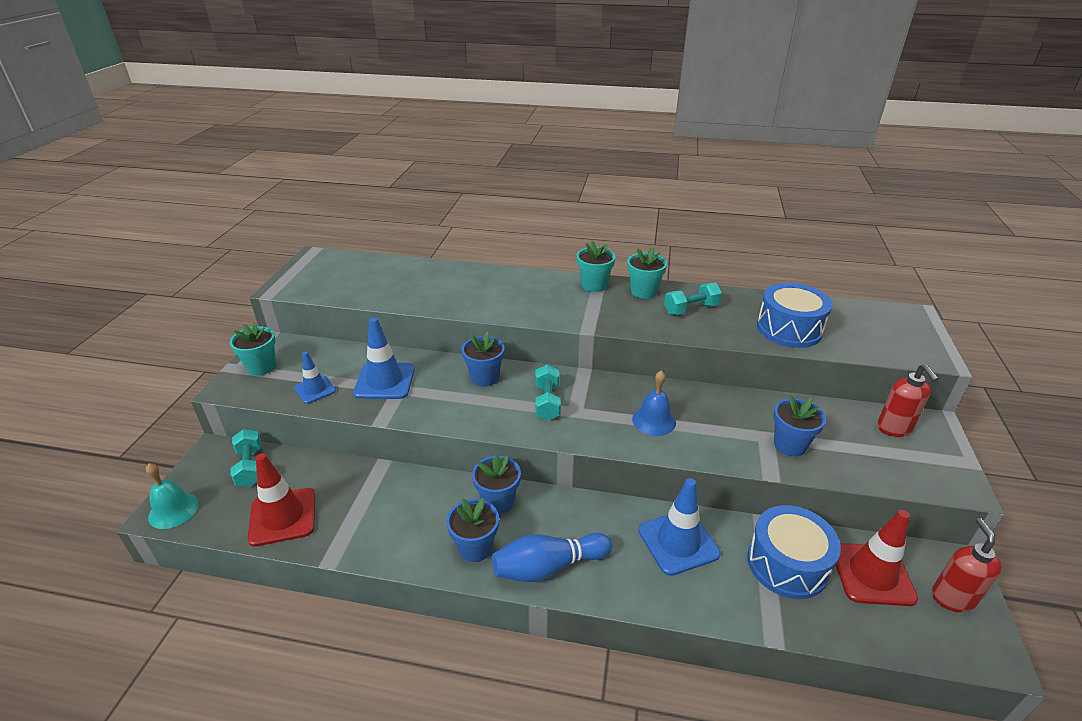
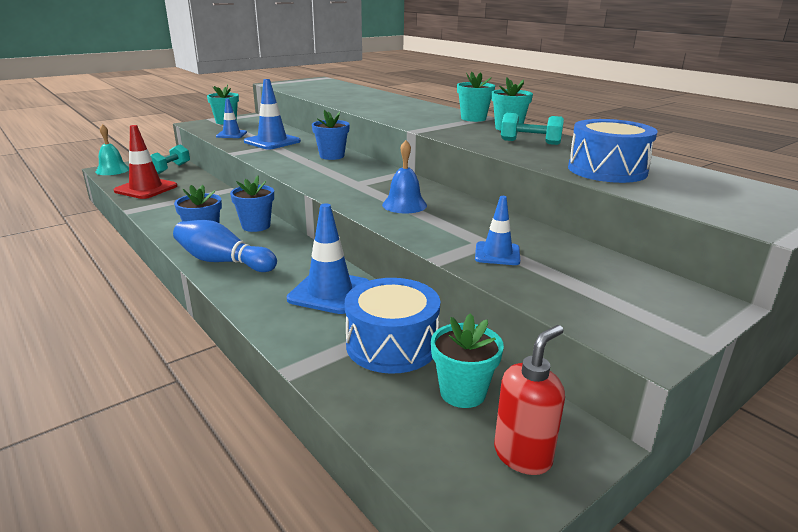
camera: 40 degrees right, 10 degrees down
(547, 402) = (347, 175): turquoise dumbbell -> none
(790, 445) = (497, 254): blue flower pot -> blue traffic cone
(872, 574) = (462, 392): red traffic cone -> turquoise flower pot
(894, 428) = (646, 288): red soap dispenser -> none

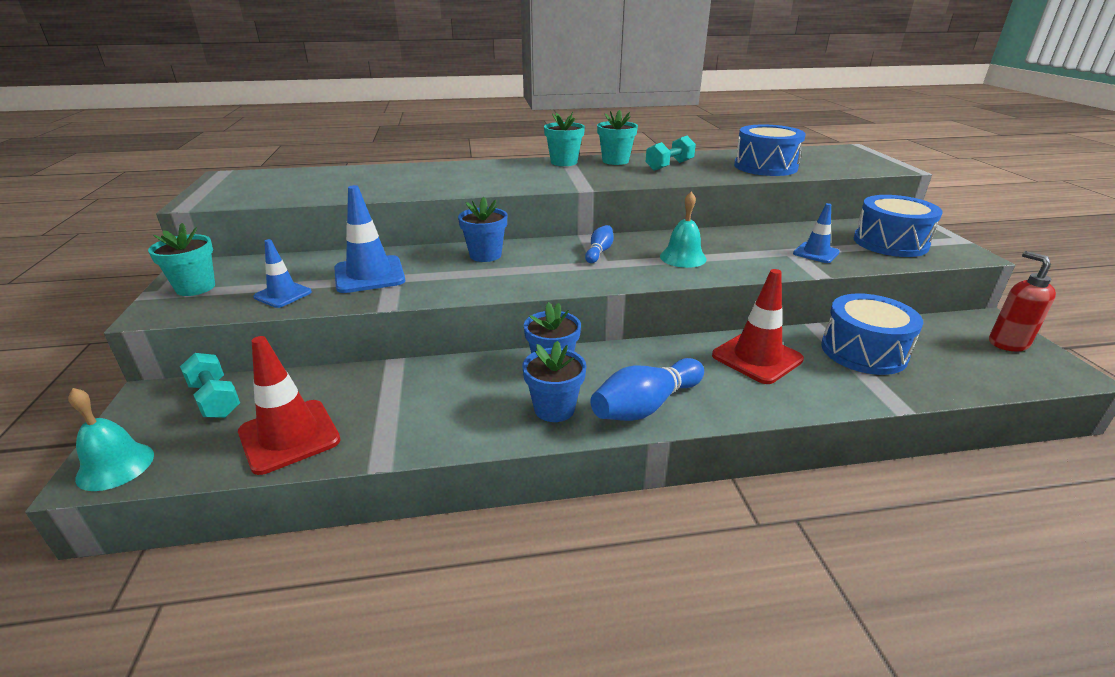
camera: 60 degrees left, 5 degrees up
(329, 292) = (757, 357): blue traffic cone -> red traffic cone
(378, 180) = (599, 252): none -> blue bowling pin
(404, 205) = (683, 257): blue bell -> turquoise bell
(462, 392) = (935, 342): turquoise flower pot -> none
(599, 292) = (890, 243): none -> blue drum

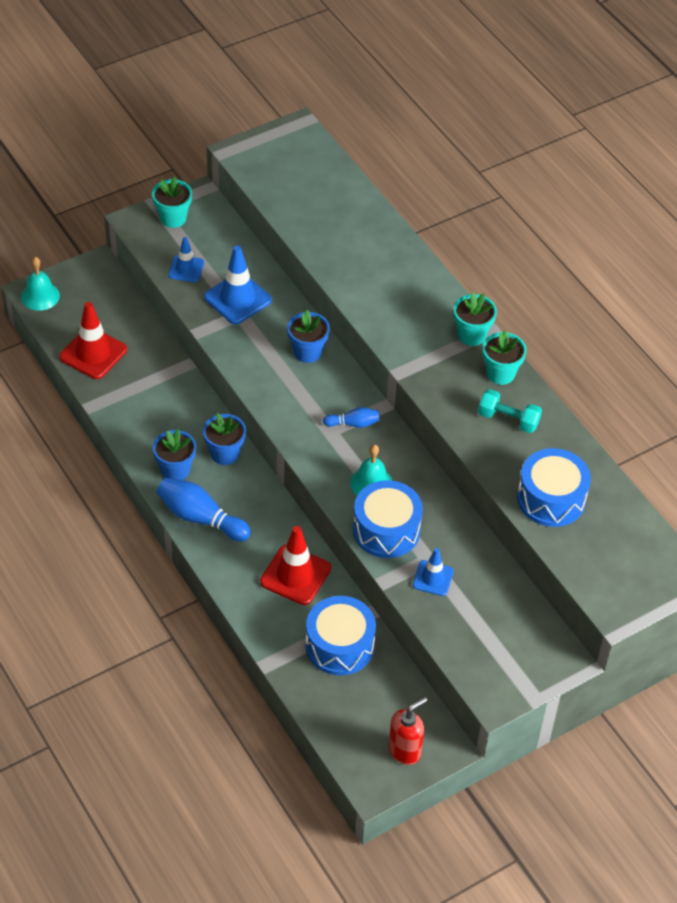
camera: 65 degrees right, 20 degrees up
(215, 399) = (108, 298): turquoise dumbbell -> none
(890, 243) = (492, 637): blue drum -> blue drum (386, 530)

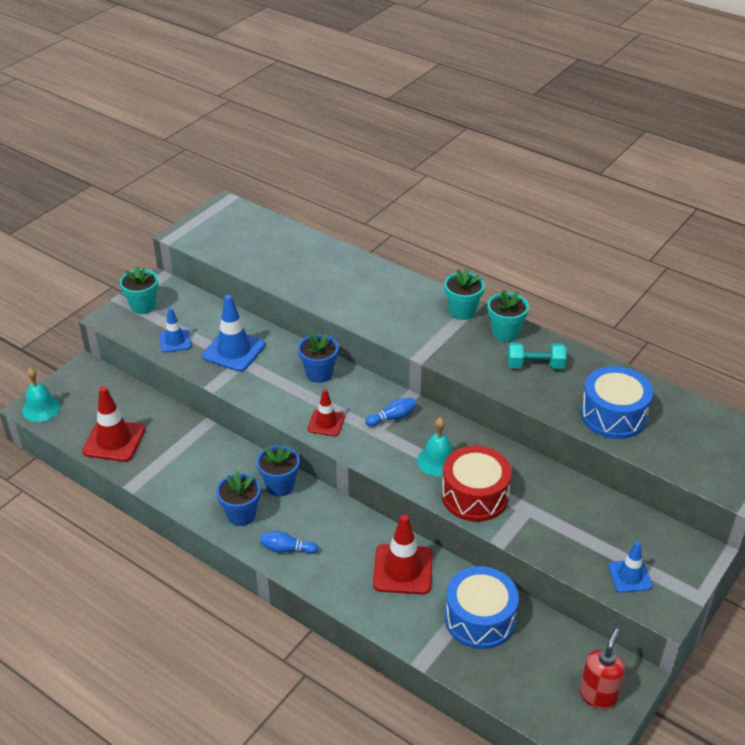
camera: 20 degrees left, 10 degrees down
(200, 518) = (287, 549): blue bowling pin -> blue bowling pin, size x0.55
(287, 407) = (326, 423): none -> red traffic cone
(386, 530) = (475, 496): blue drum -> red drum
(433, 578) = (541, 523): blue traffic cone -> blue traffic cone (629, 576)

